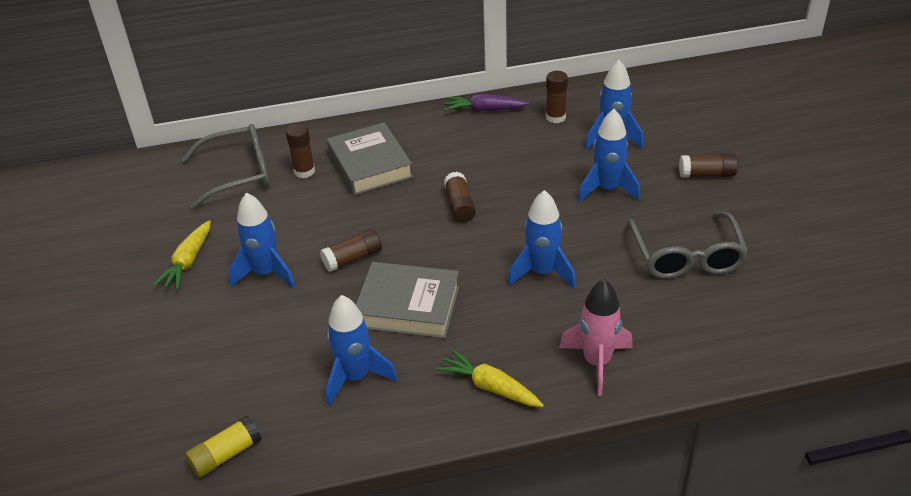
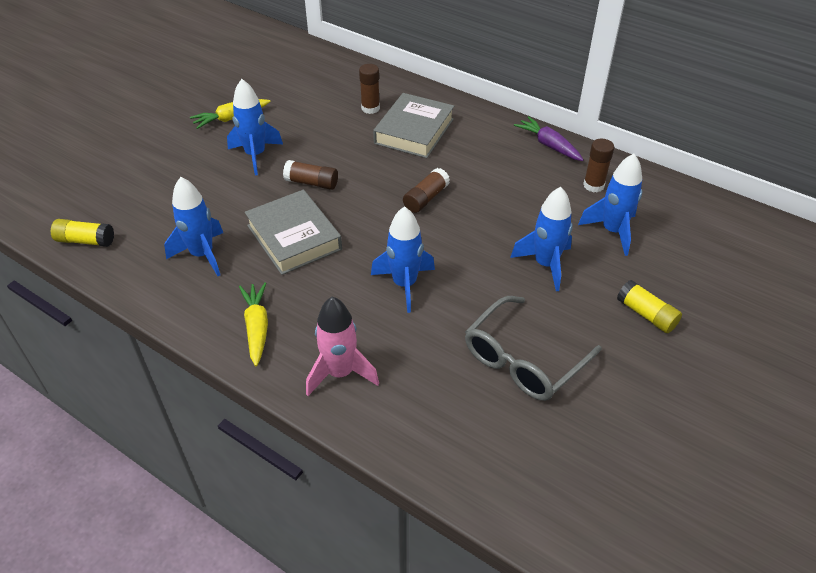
camera: 45 degrees right, 5 degrees up
(238, 174) = (333, 84): grey glasses -> none
(707, 174) = (646, 314): brown glue stick -> yellow glue stick

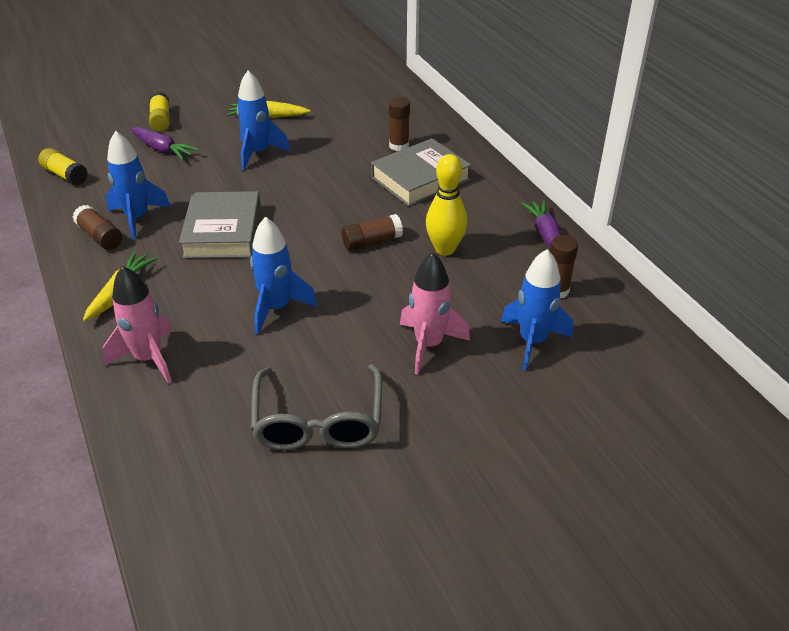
camera: 30 degrees right, 5 degrees down
(160, 182) = (162, 150): none -> purple carrot
(312, 183) = (283, 192): brown glue stick -> brown glue stick (100, 236)
(487, 183) = (445, 249): none -> yellow bowling pin
(523, 360) = (318, 421): grey glasses -> grey glasses turned 75 degrees counterclockwise
(545, 265) = (428, 345): blue rocket -> pink rocket
(646, 314) = (488, 436): yellow glue stick -> yellow glue stick (161, 120)

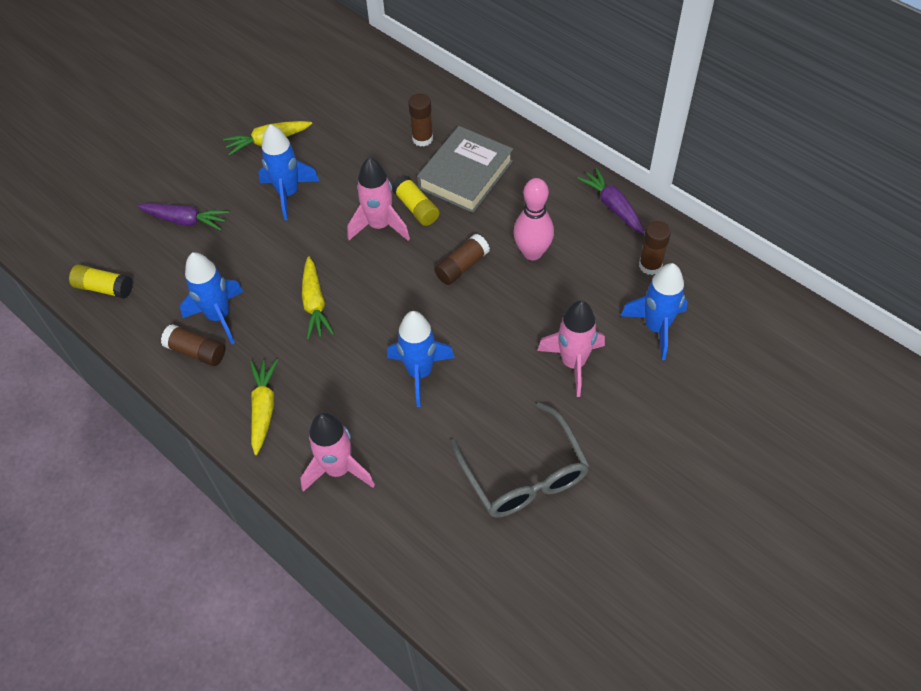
camera: 20 degrees left, 15 degrees up
(161, 120) = (156, 181): yellow glue stick -> yellow glue stick (416, 208)
(223, 232) = (315, 304): grey book -> yellow carrot
(319, 194) = (379, 226): none -> pink rocket
(445, 249) = (532, 252): yellow bowling pin -> pink bowling pin

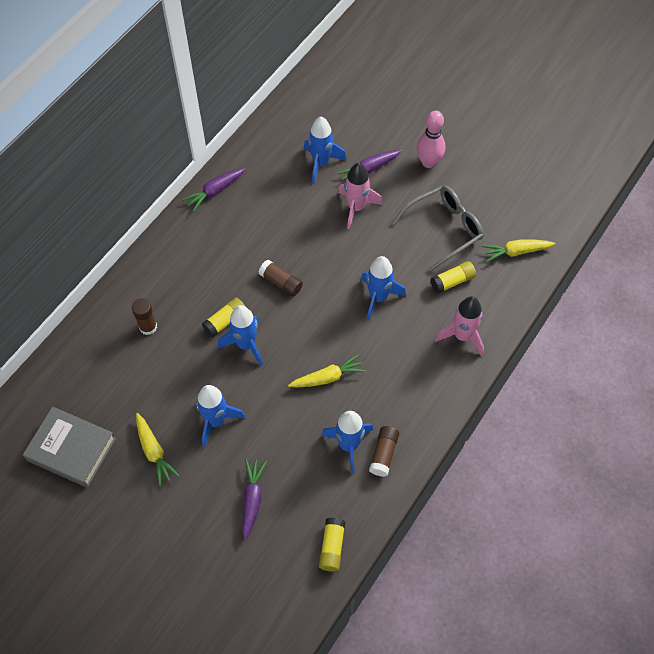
camera: 100 degrees left, 5 degrees up
(263, 409) = (425, 394): yellow carrot -> yellow carrot (516, 252)
(379, 226) = (246, 344): pink rocket -> blue rocket
(430, 471) = (452, 281): none -> yellow glue stick
(465, 175) = (187, 290): grey book -> grey book (71, 449)
(532, 252) = (263, 238): pink bowling pin -> pink bowling pin (428, 162)
(643, 388) = (369, 169): none -> purple carrot
(650, 265) = (268, 167): brown glue stick -> none

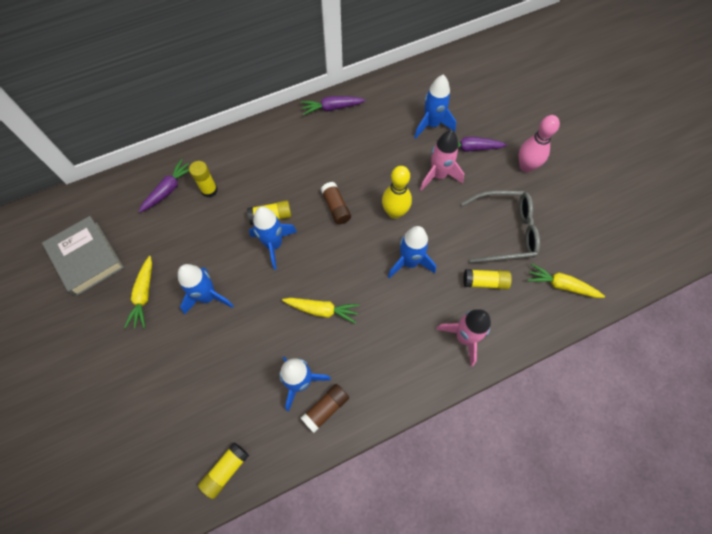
camera: 30 degrees right, 5 degrees up
(148, 327) = (209, 190): brown glue stick -> yellow glue stick
(252, 499) = (190, 383): purple carrot -> purple carrot (168, 190)
(338, 260) = (395, 212): none -> yellow bowling pin

